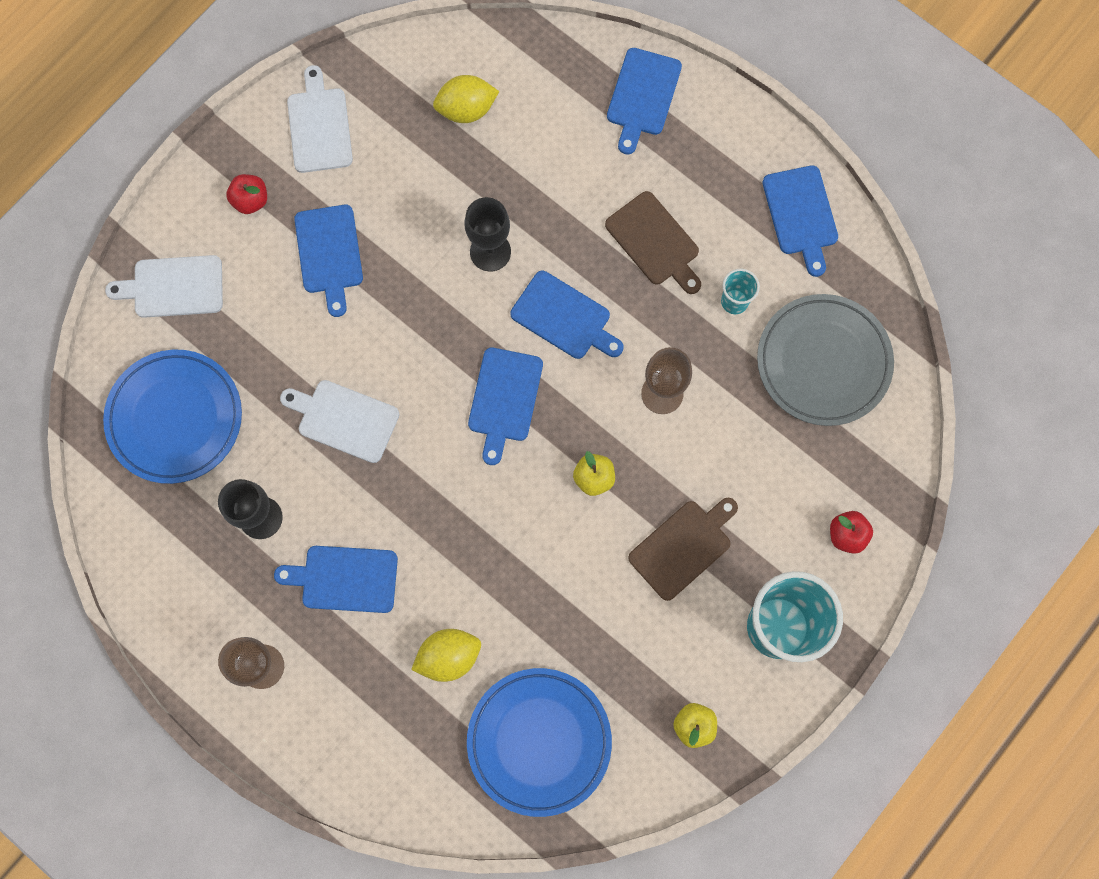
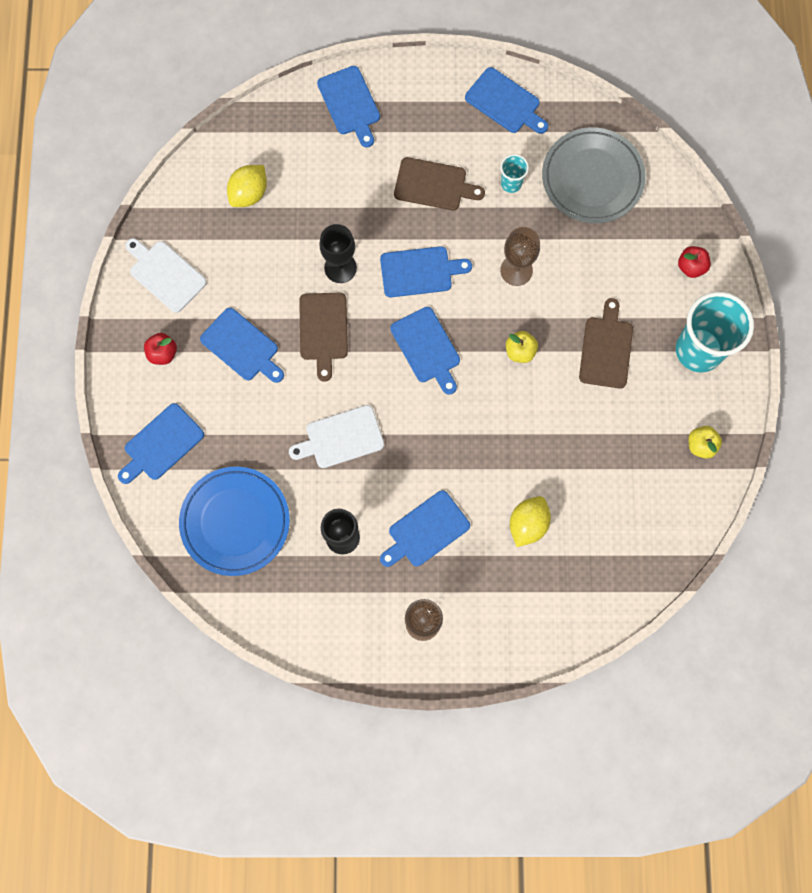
camera: 40 degrees left, 0 degrees up
(173, 287) = (161, 444): white cutting board -> blue cutting board
(420, 300) = (323, 330): none -> brown cutting board
(539, 741) = (622, 528): blue plate -> none

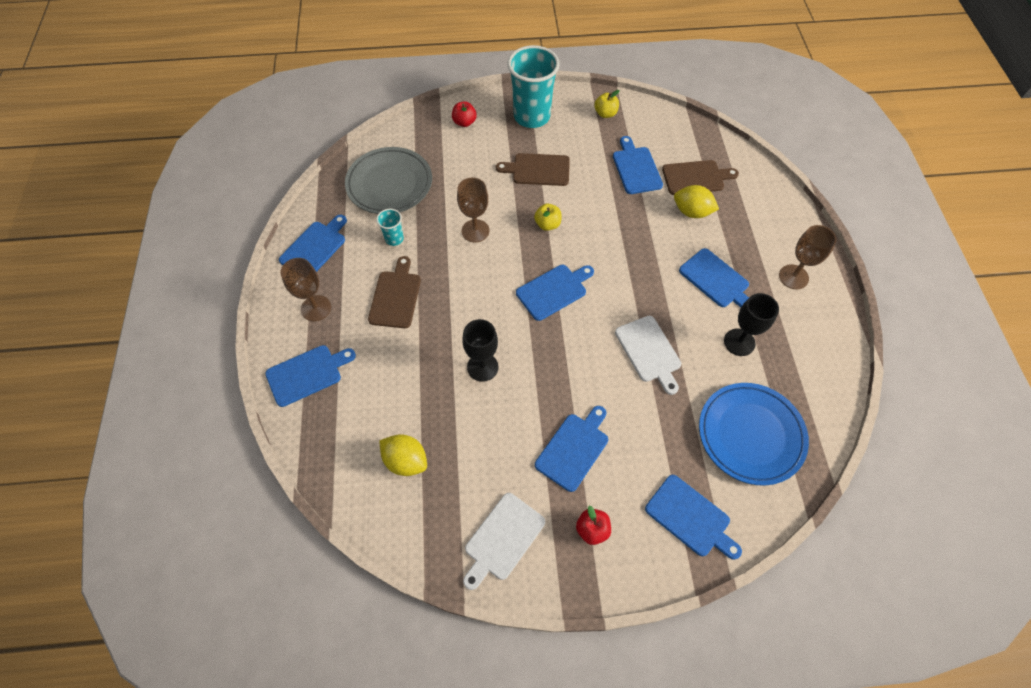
camera: 95 degrees left, 15 degrees down
(323, 330) = (547, 376): brown cutting board -> brown cutting board (695, 177)
(419, 271) = (481, 301): blue cutting board -> blue cutting board (636, 168)
(426, 108) = (316, 308): none -> brown goblet

